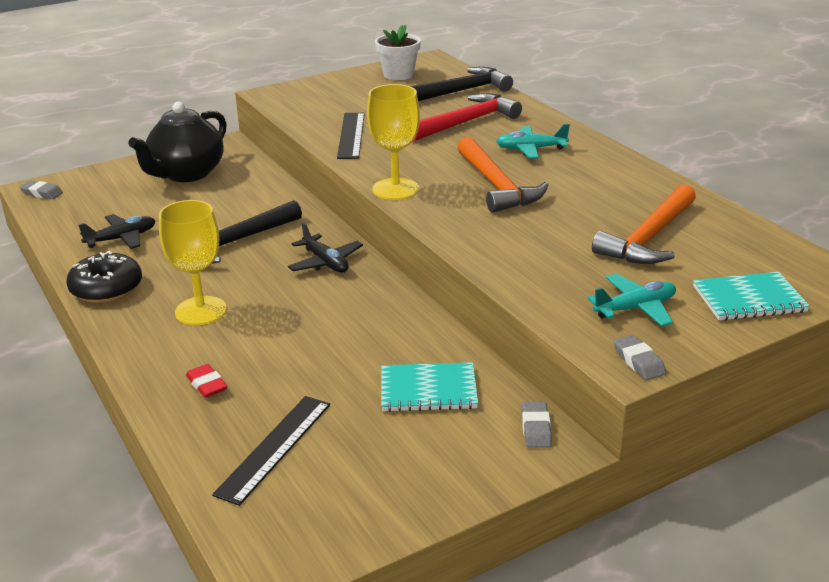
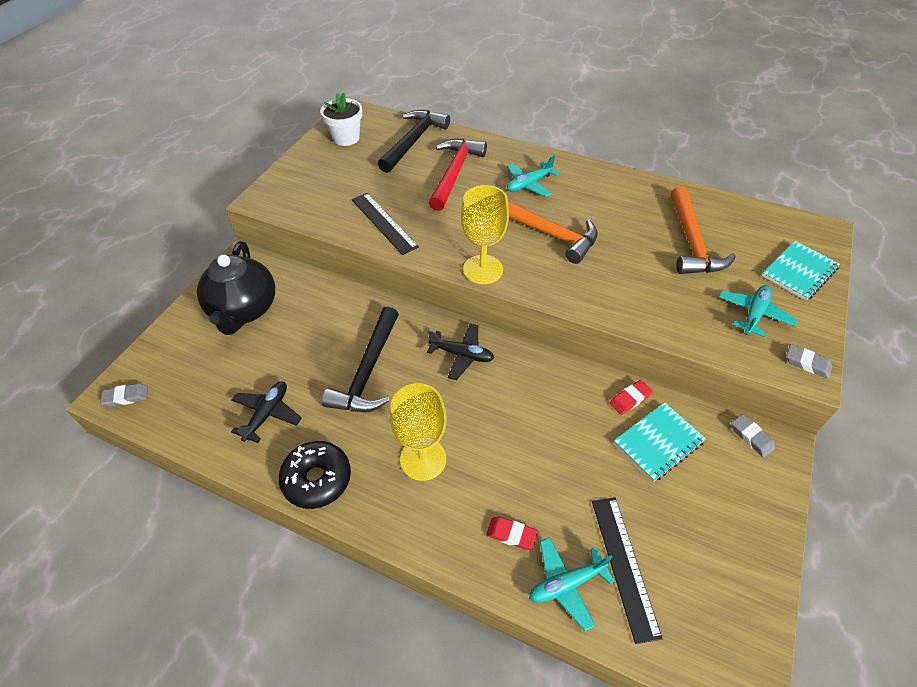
camera: 35 degrees left, 20 degrees up
(208, 434) = (566, 584): none -> turquoise plane
(444, 351) = (630, 399): none -> red eraser

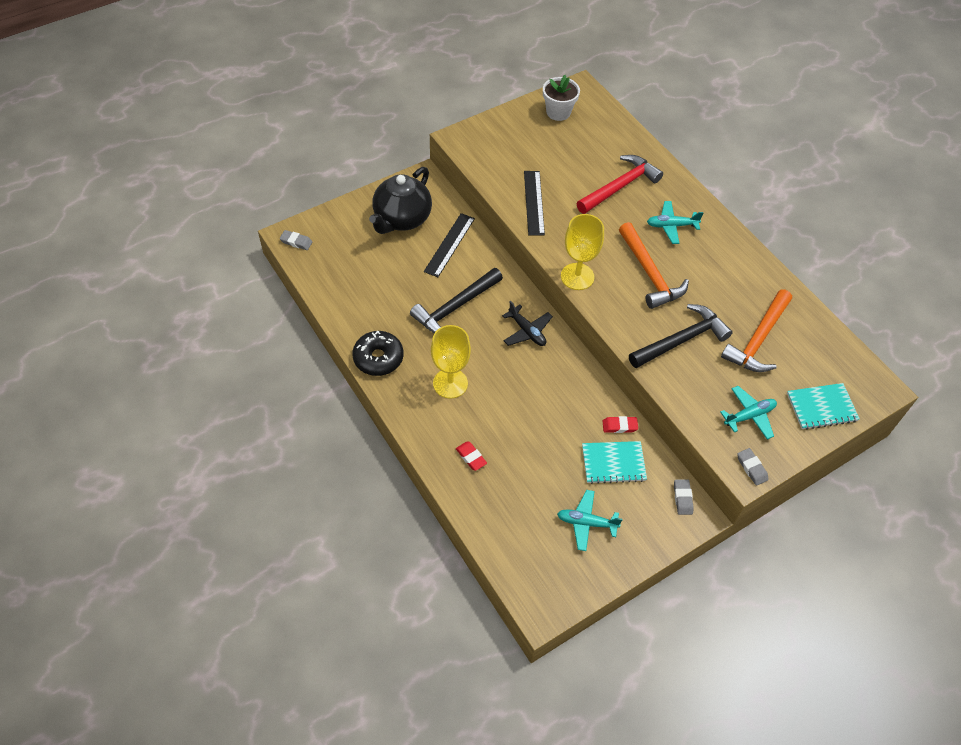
camera: 30 degrees right, 5 degrees up
(267, 414) = (373, 300): black plane -> none
(413, 141) = (610, 141): black hammer -> black hammer (681, 340)
(566, 584) = (482, 502): turquoise plane -> turquoise plane (586, 523)
(624, 565) = (525, 514): black ruler -> black ruler (449, 245)

